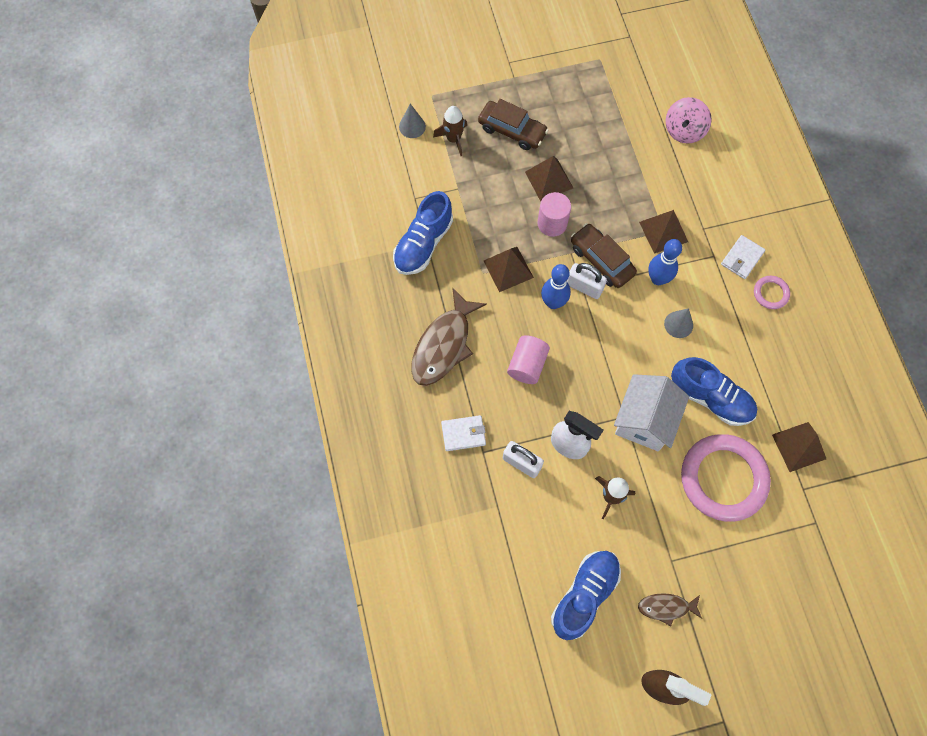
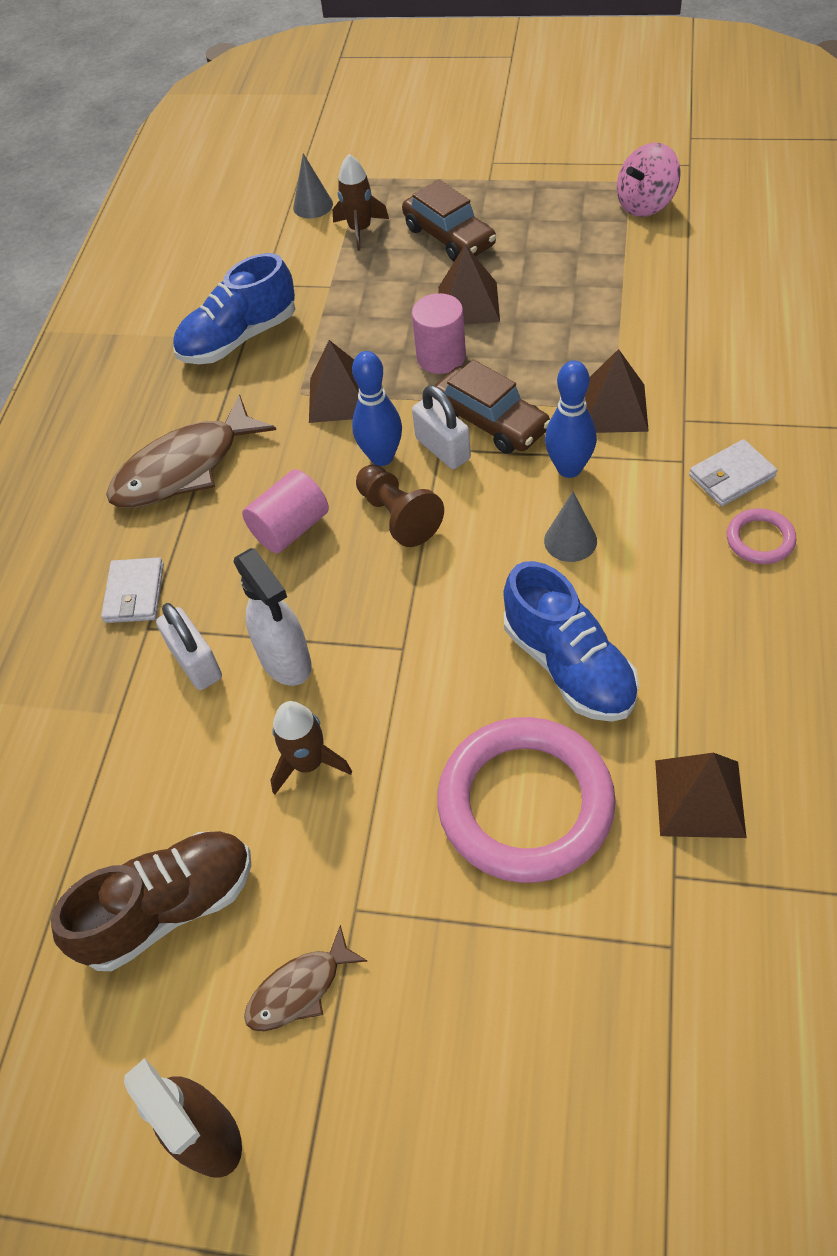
camera: 30 degrees right, 15 degrees down
(463, 434) = (134, 593): white wallet -> white wallet turned 75 degrees clockwise
(582, 338) = (398, 516): none -> brown pawn
(584, 595) = (169, 908): blue shoe -> brown shoe
(601, 260) = (490, 421): brown car -> brown car turned 150 degrees clockwise
(644, 421) = (433, 665): white house -> none
(666, 607) = (299, 989): brown fish -> brown fish turned 60 degrees counterclockwise
(684, 130) = (717, 288): pink spinning top -> pink spinning top (645, 204)

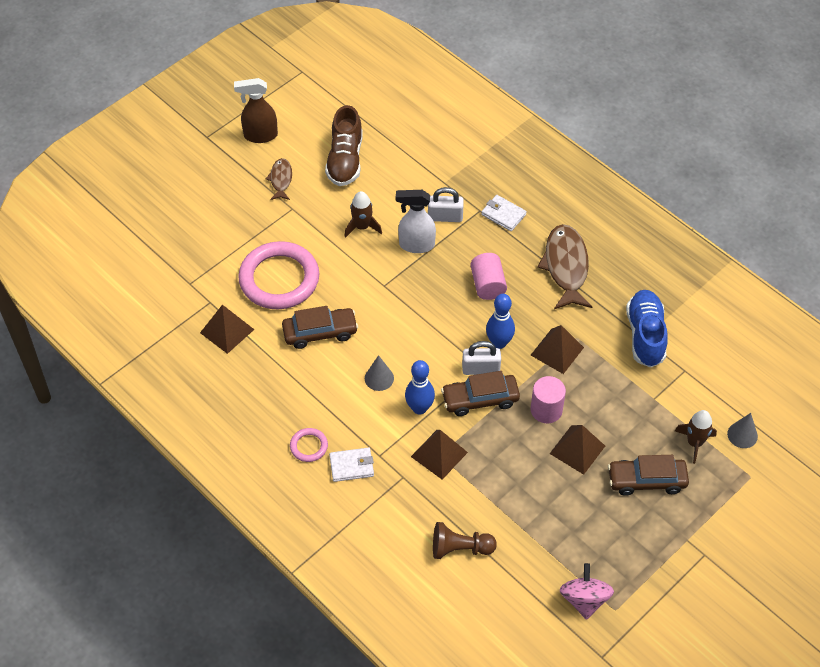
camera: 120 degrees right, 0 degrees up
(398, 516) = (456, 326): brown pawn -> brown pawn (460, 548)
(569, 665) = (320, 332): blue shoe -> brown car
(731, 476) = (351, 466): white wallet -> white wallet turned 75 degrees clockwise

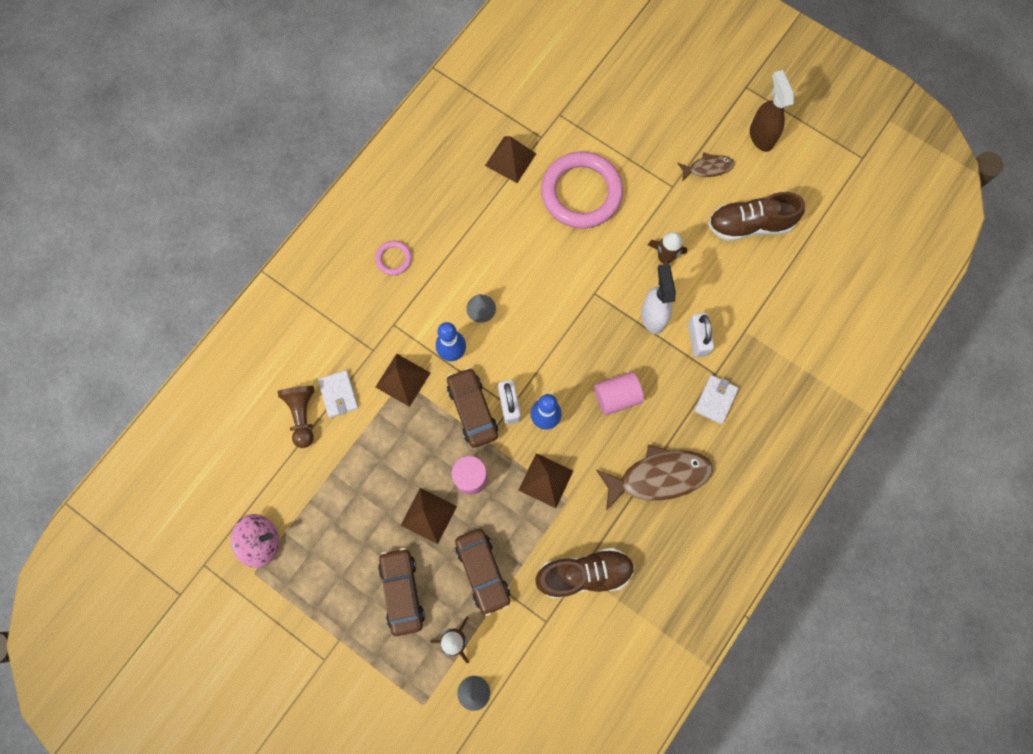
camera: 80 degrees right, 20 degrees up
(320, 332) = (524, 243): brown car -> brown car (483, 571)
(351, 466) = (378, 301): white wallet -> white wallet (338, 394)
(645, 335) = (584, 574): blue shoe -> brown shoe

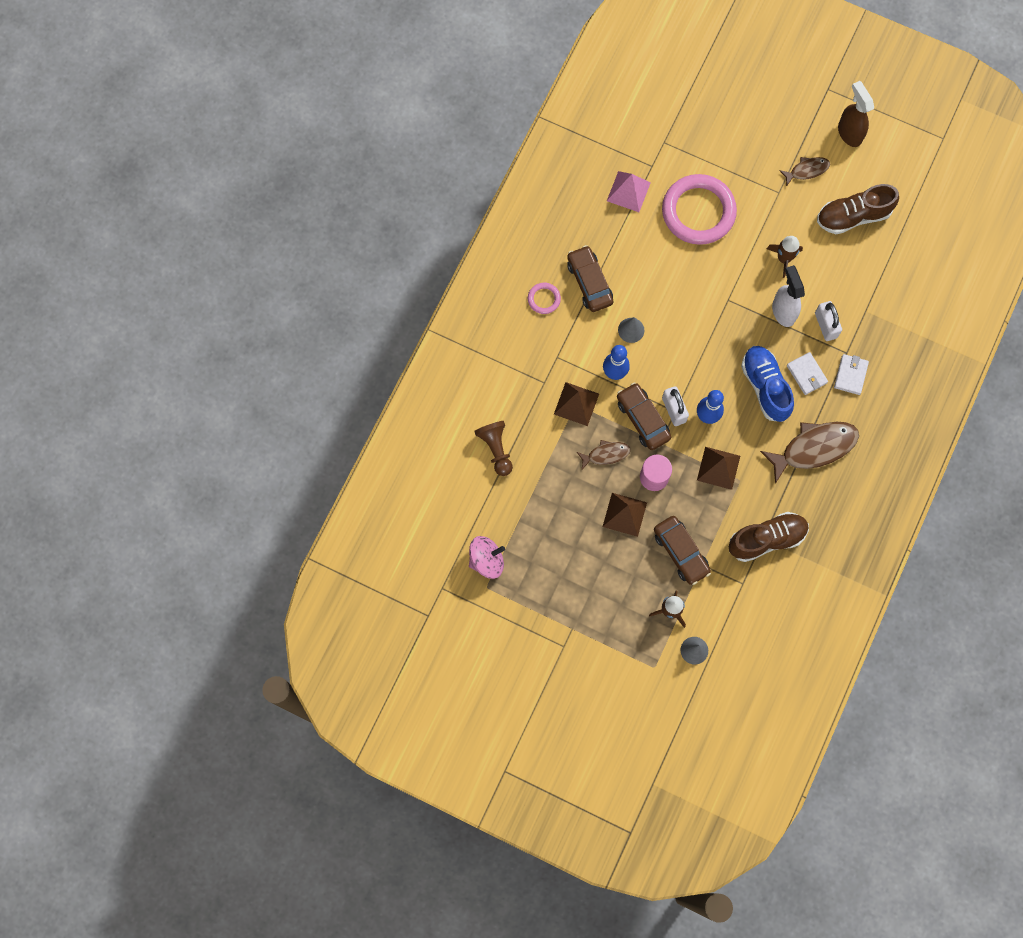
camera: 10 degrees left, 0 degrees up
(338, 394) = (523, 426): white wallet -> white wallet (806, 374)
(402, 591) = (616, 580): brown car -> brown car (589, 282)
(422, 443) = (606, 454): none -> brown fish
(510, 159) = (628, 191): brown pyramid -> pink pyramid
(617, 397) = (765, 387): pink cylinder -> blue shoe

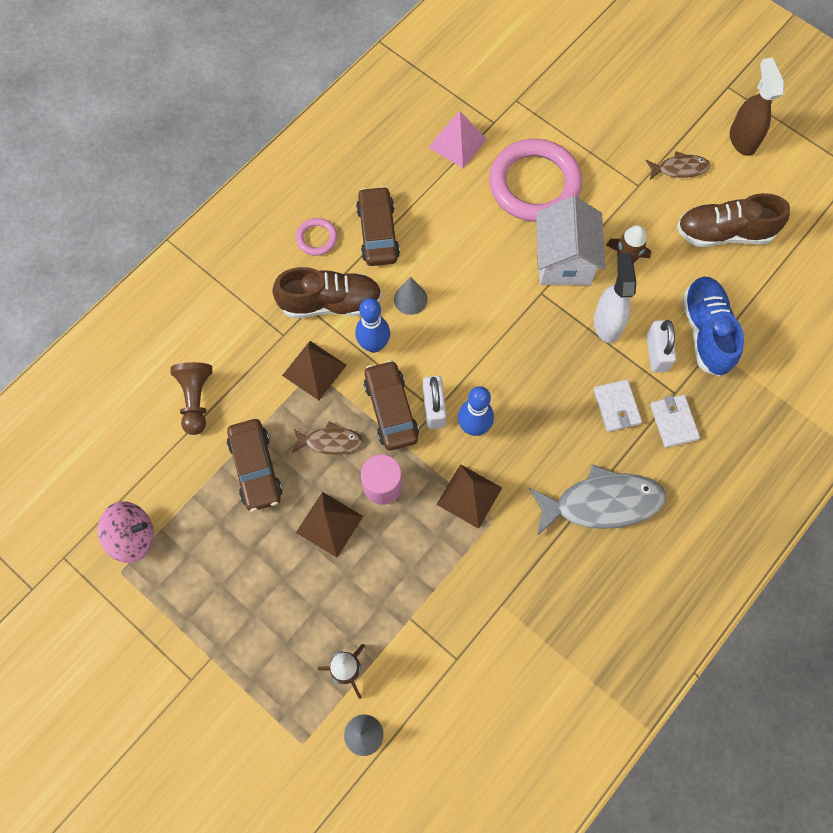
camera: 15 degrees right, 5 degrees down
(681, 552) = (387, 593): brown car -> brown car (256, 468)
(738, 269) = (564, 260): none -> white house
(765, 387) = (559, 409): blue shoe -> blue shoe (706, 332)
(766, 539) = (506, 607): brown shoe -> brown shoe (330, 303)
(814, 448) = (601, 503): brown fish -> grey fish
(850, 375) = (673, 422): white wallet -> white wallet turned 45 degrees counterclockwise

